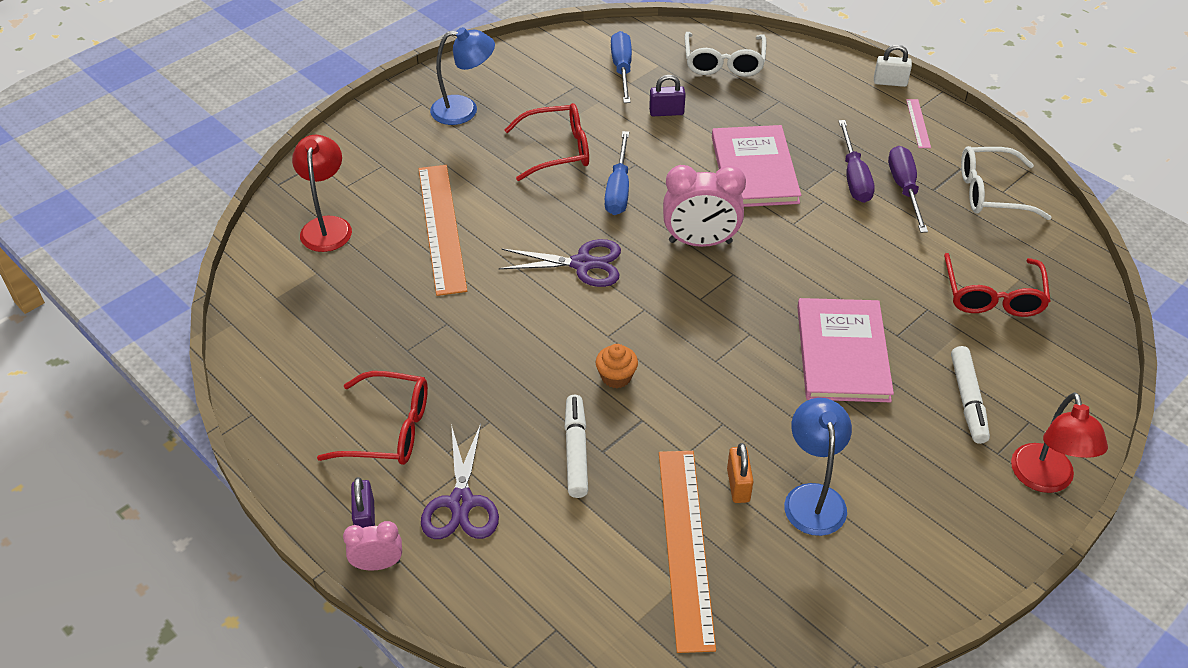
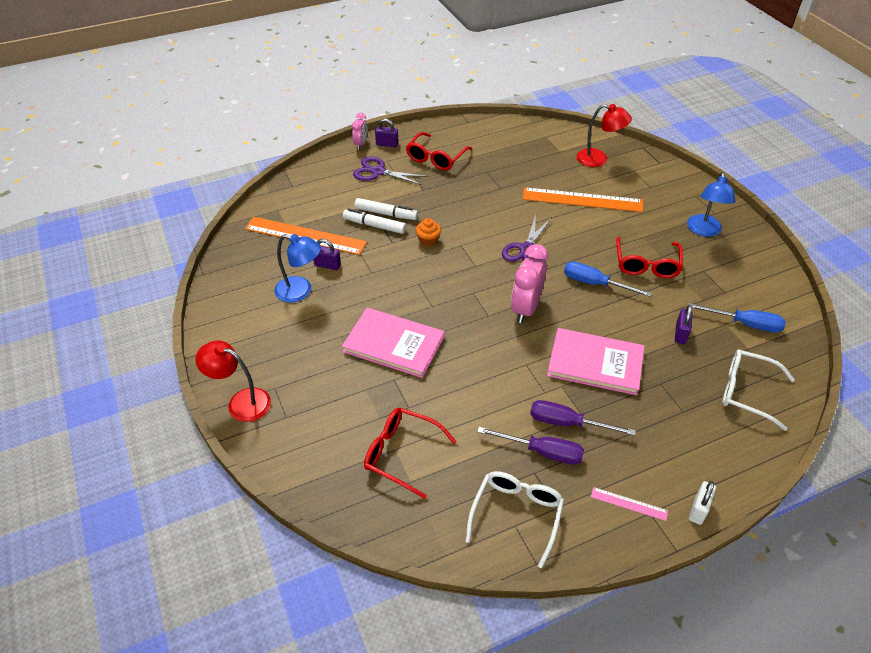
camera: 110 degrees right, 0 degrees up
(738, 485) = (327, 265): orange padlock -> purple padlock
(968, 400) = (321, 392): white marker -> white marker (374, 225)

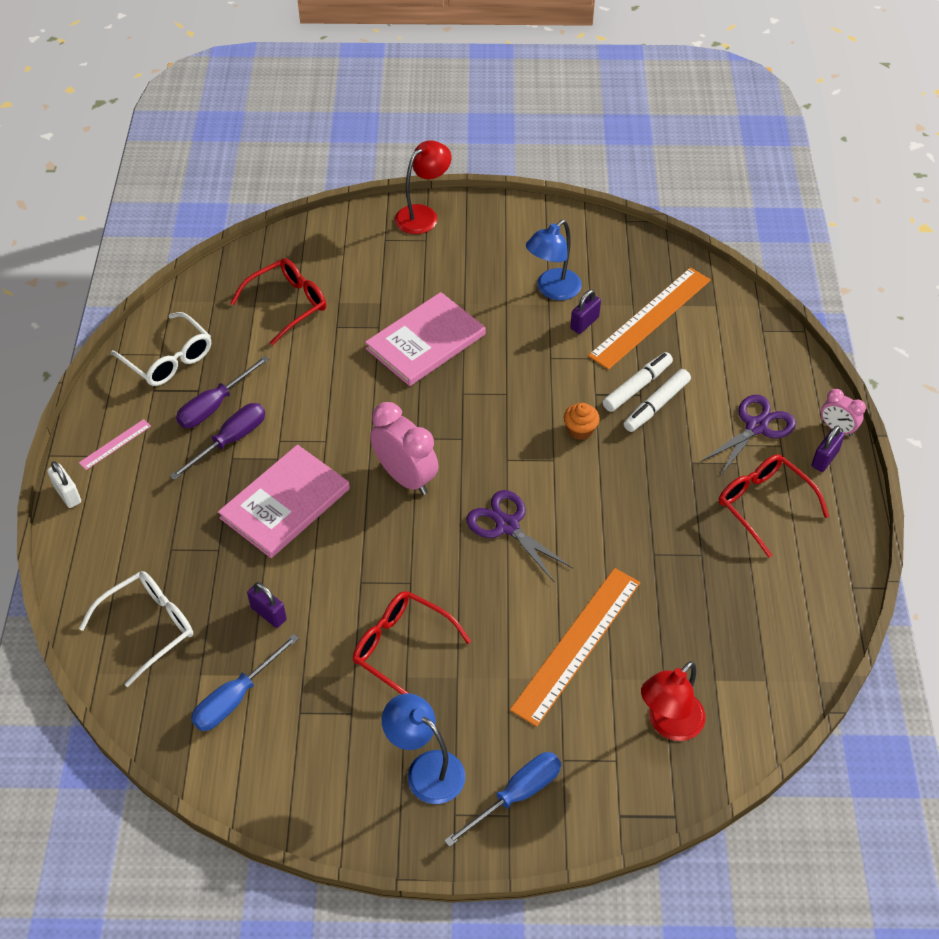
camera: 115 degrees right, 5 degrees up
(595, 283) = (403, 569): blue screwdriver -> blue screwdriver (516, 795)

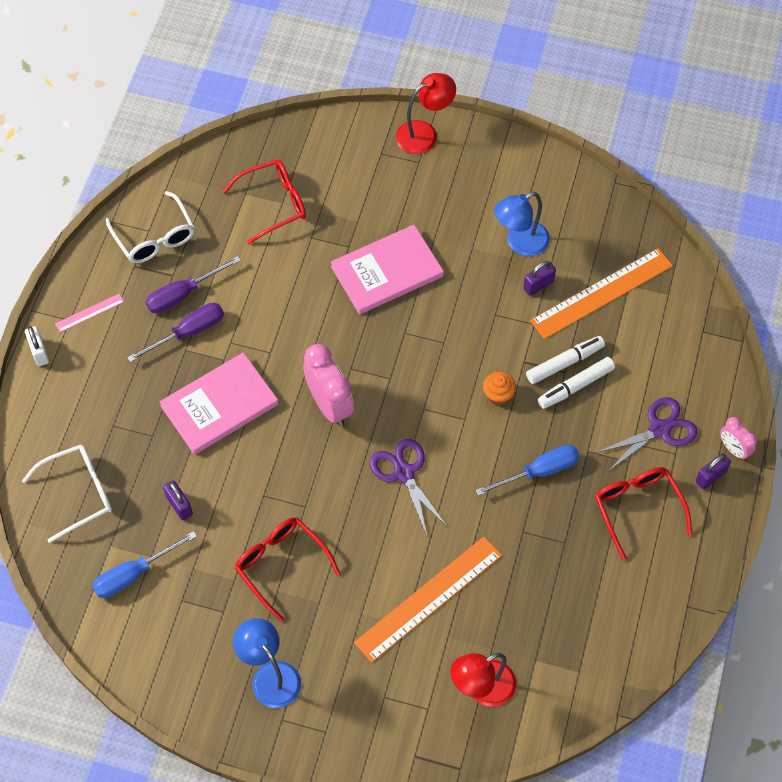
camera: 15 degrees right, 10 degrees up
(516, 795) = (336, 717): blue screwdriver -> blue screwdriver (539, 471)

